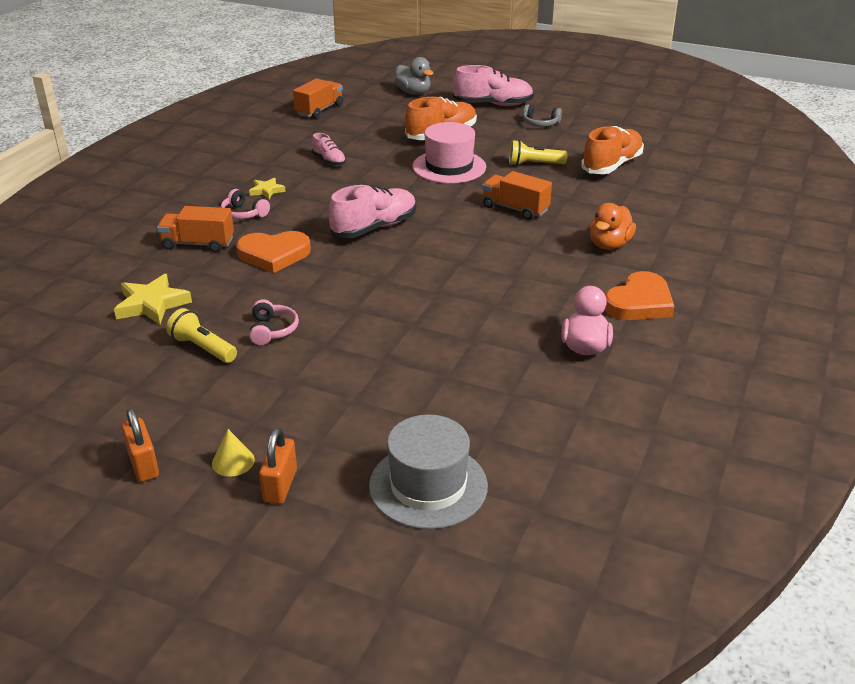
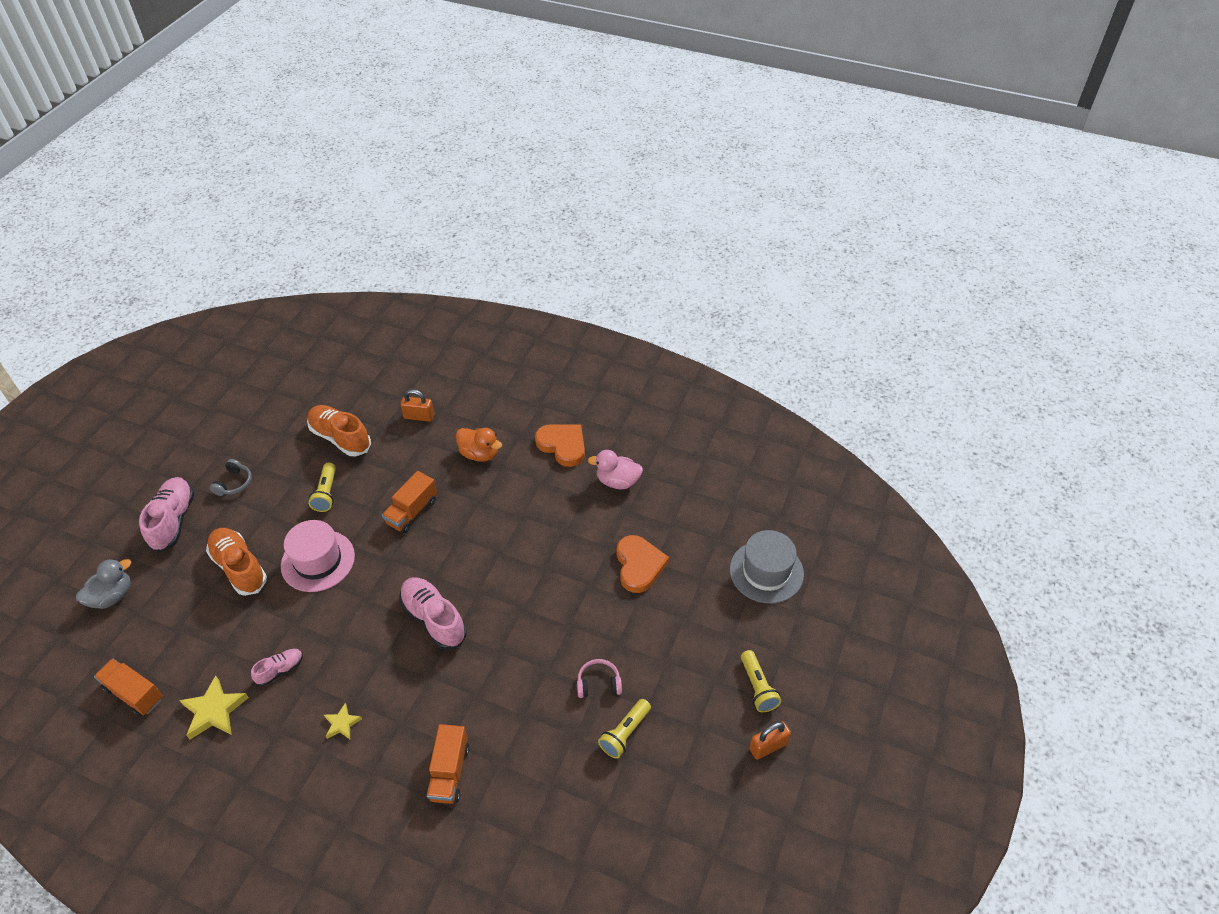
camera: 90 degrees left, 15 degrees up
(152, 304) = (558, 791): yellow star -> yellow star (214, 711)
(233, 461) = (757, 687): yellow cone -> yellow flashlight
(244, 213) = (390, 739): pink headphones -> none
(274, 254) = (476, 699): orange heart -> orange heart (639, 565)
(280, 486) = (777, 654): orange padlock -> orange padlock (419, 416)

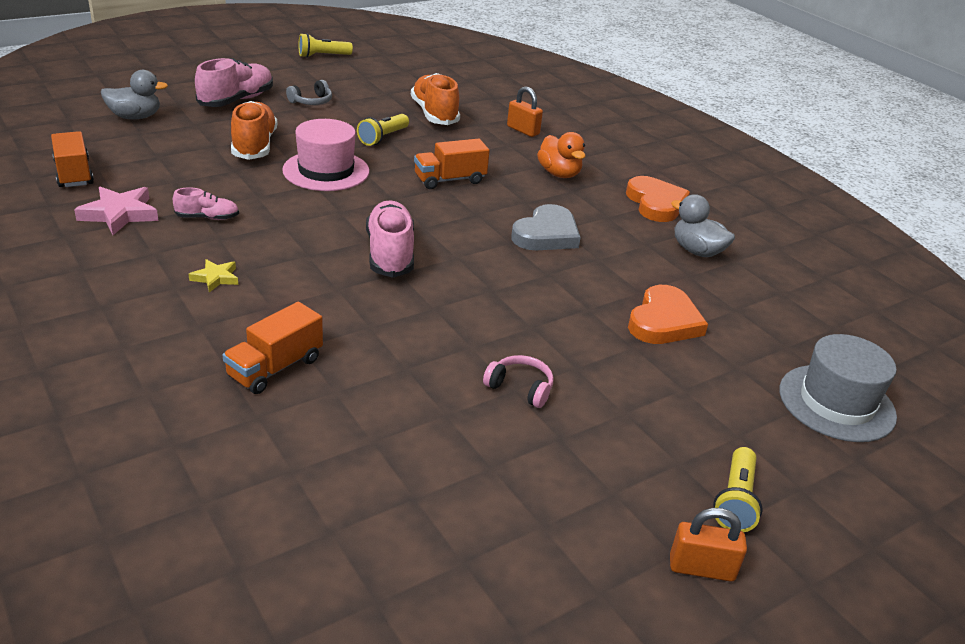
camera: 30 degrees right, 15 degrees down
(214, 711) = (120, 214): yellow star -> pink star
(517, 528) = (546, 234): none -> grey heart
(617, 481) = (697, 251): pink duck -> grey duck
(625, 733) = (510, 446): yellow flashlight -> yellow flashlight (323, 56)

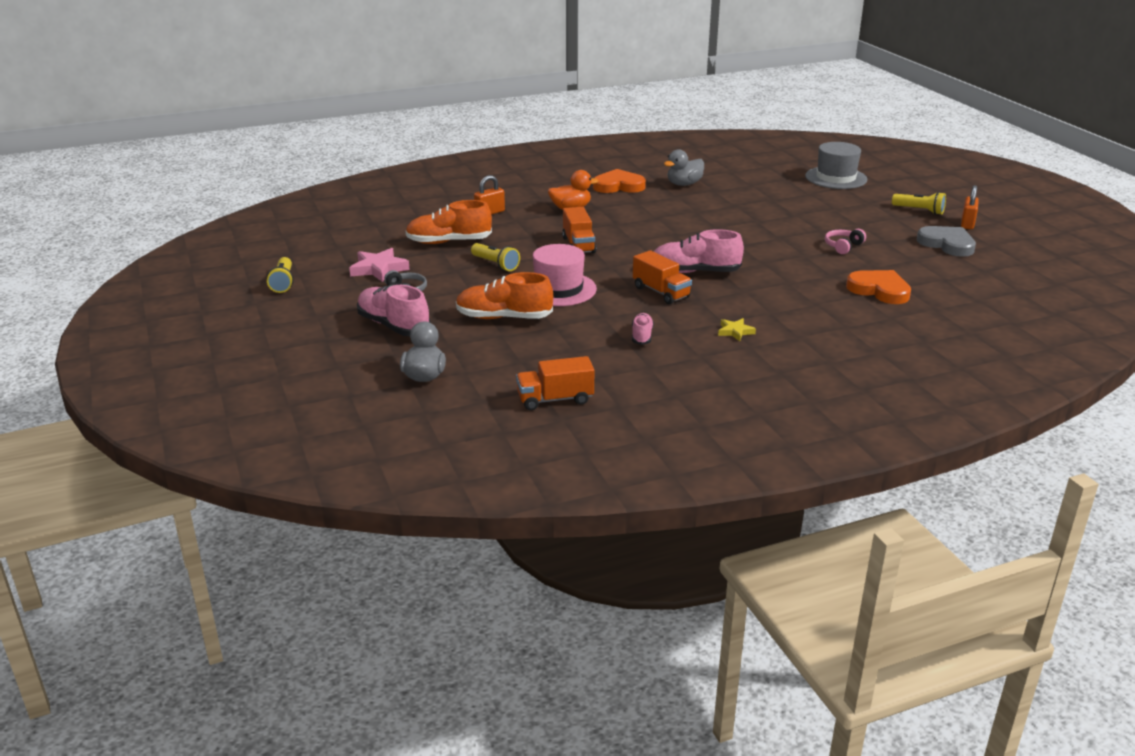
camera: 75 degrees left, 5 degrees down
(120, 214) = (636, 373): pink star -> pink star (379, 269)
(275, 368) = (841, 312): orange truck -> orange truck (661, 292)
(546, 234) = (664, 222): grey heart -> grey heart (947, 244)
(664, 321) = (767, 203): orange heart -> orange heart (879, 290)

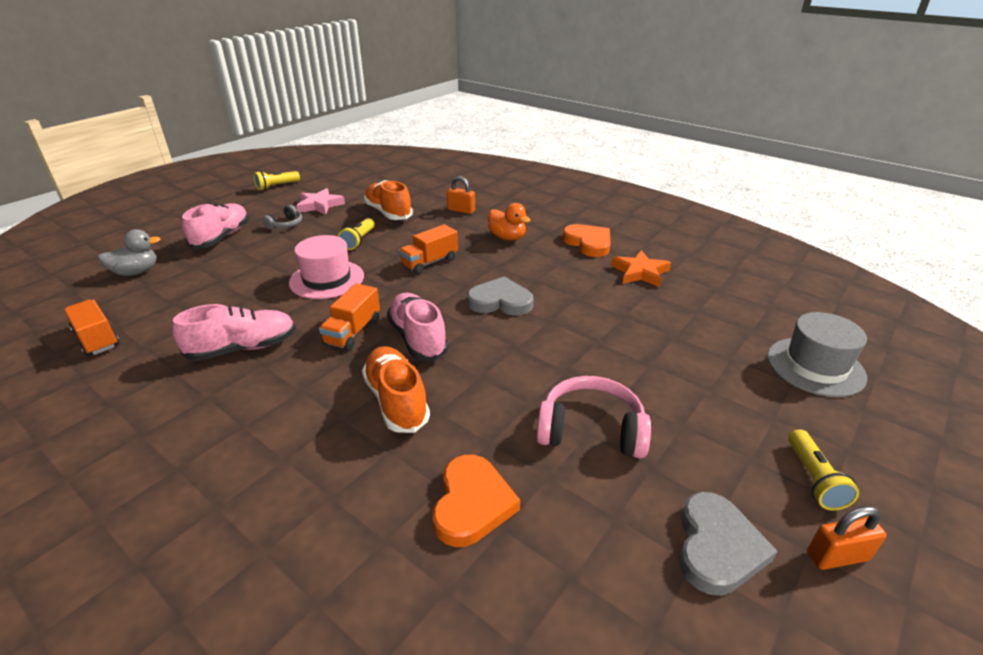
camera: 60 degrees right, 5 degrees up
(503, 317) = (255, 272): orange shoe -> orange shoe (396, 400)
(642, 336) = (243, 348): pink shoe -> pink shoe, size x1.87
(673, 235) = (500, 301): none -> grey heart
(684, 184) = (640, 272): grey duck -> orange star
(735, 332) = (277, 405): yellow star -> none
(843, 246) = (591, 430): pink headphones -> pink headphones, size x1.84

